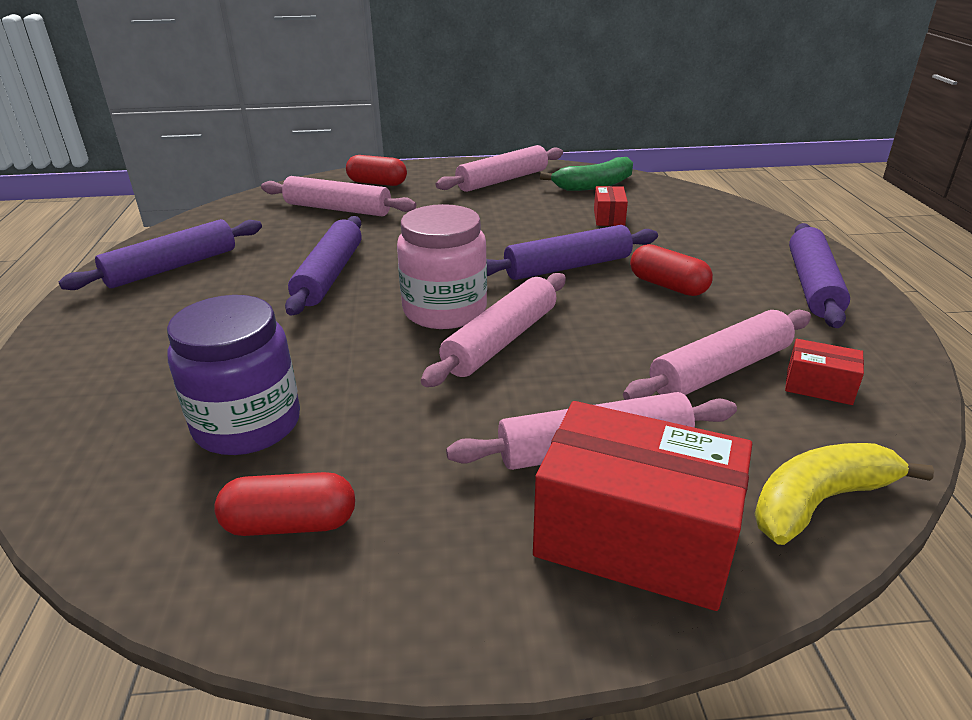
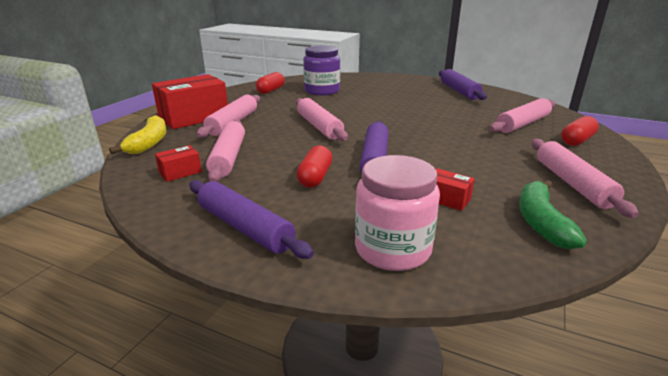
camera: 120 degrees right, 5 degrees down
(329, 275) = (423, 111): purple rolling pin -> none
(445, 310) = (360, 123): pink jar -> pink jar (392, 249)
(668, 286) = (315, 177): red capsule -> red capsule turned 60 degrees counterclockwise

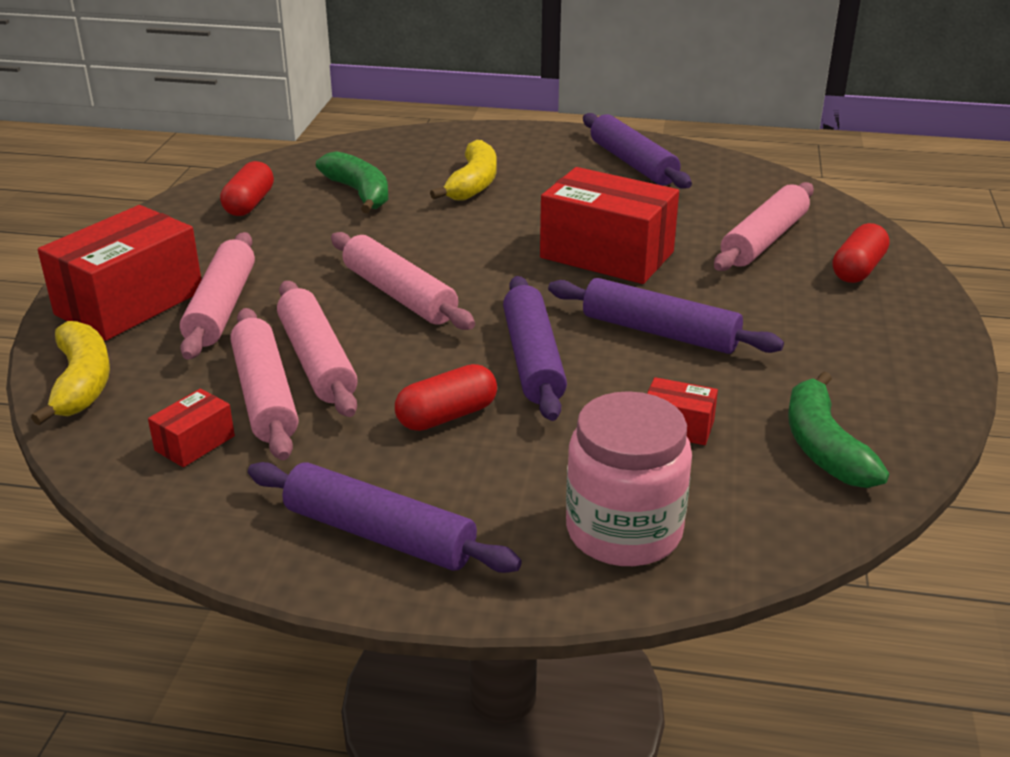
camera: 15 degrees left, 5 degrees up
(315, 177) = (447, 416): red capsule -> red capsule turned 60 degrees clockwise
(322, 91) = (359, 193): purple jar -> green banana
(377, 92) = (473, 184): none -> yellow banana
(433, 122) = (607, 255): none -> red box
(451, 155) = (660, 332): none -> purple rolling pin
(572, 183) = (860, 365): pink rolling pin -> pink rolling pin (317, 361)

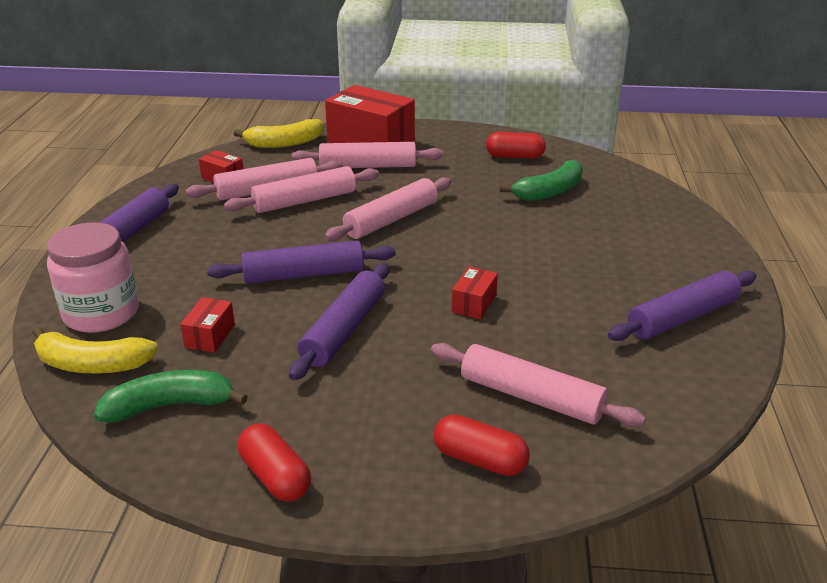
camera: 85 degrees right, 0 degrees up
(447, 416) = (237, 247): red capsule -> red capsule (275, 477)
(473, 184) = (589, 236): yellow banana -> yellow banana (92, 365)
(607, 255) = (474, 304): red box -> red box, size x0.45

